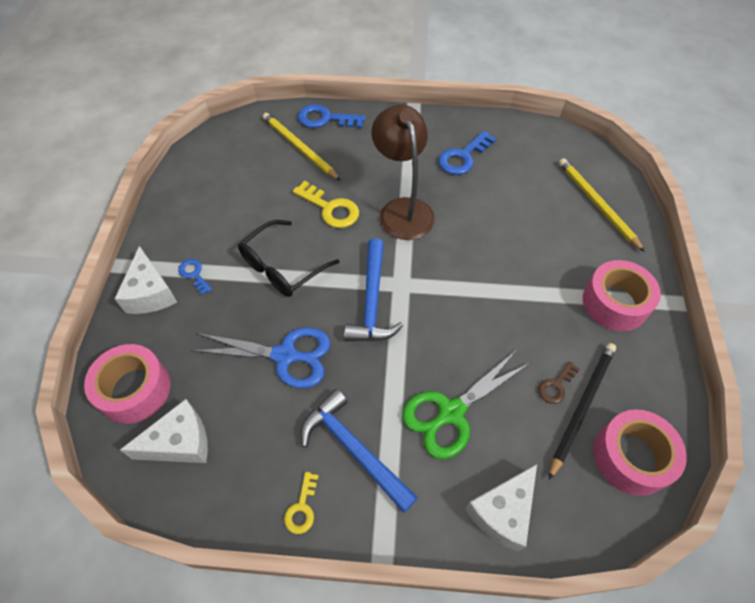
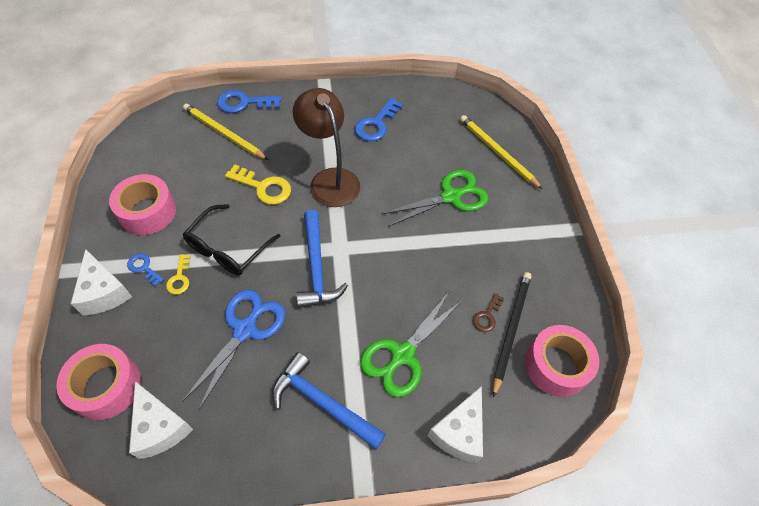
camera: 15 degrees left, 0 degrees up
(180, 442) = (160, 427): white cheese -> white cheese turned 90 degrees clockwise
(285, 355) = (245, 330): blue scissors -> blue scissors turned 60 degrees counterclockwise
(302, 508) = (285, 464): yellow key -> yellow key (179, 278)
(534, 246) = (450, 197): none -> green scissors
(614, 303) = (524, 237): pink tape -> pink tape (147, 212)

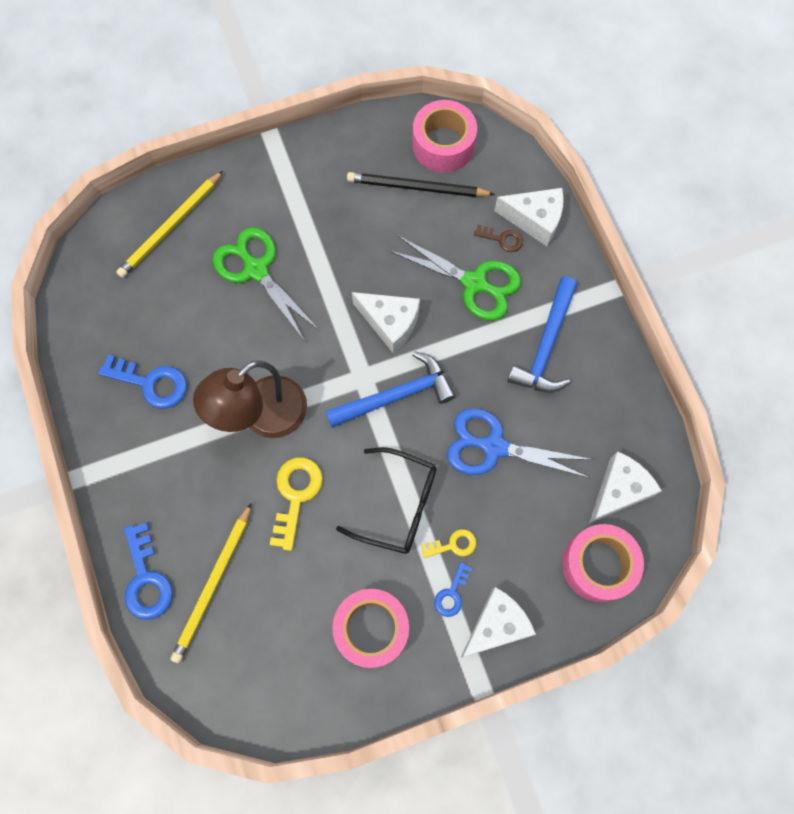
camera: 100 degrees left, 15 degrees up
(381, 278) = (390, 323): none -> white cheese
(487, 316) = (407, 211): brown key -> brown key (502, 239)

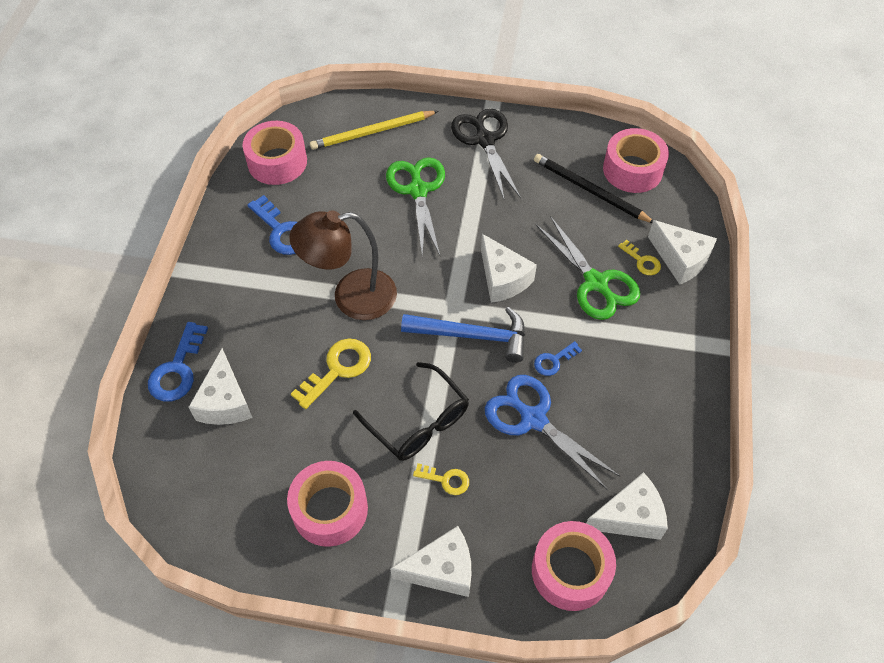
camera: 30 degrees right, 15 degrees down
(96, 309) = (277, 162): none -> pink tape
(213, 584) = (225, 401): yellow pencil -> white cheese
(287, 181) = (485, 140): none -> black scissors
(452, 594) = (418, 520): blue key -> blue key (554, 361)
(502, 239) = (642, 261): brown key -> yellow key
(546, 346) = (631, 361): blue hammer -> none

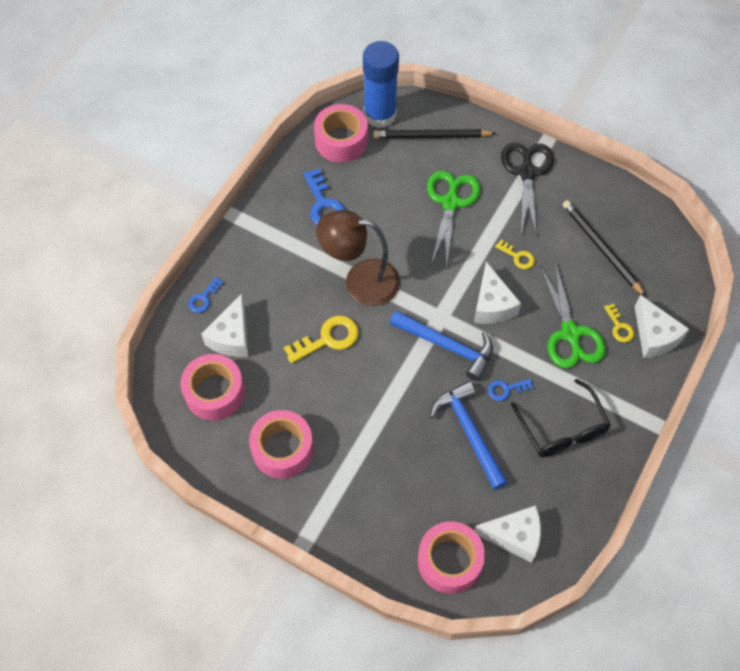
camera: 20 degrees right, 5 degrees up
(177, 369) = (203, 298): blue key -> blue key, size x0.58
(309, 126) = (380, 114): none -> blue glue stick
(372, 132) = (431, 136): yellow pencil -> black pencil
(419, 422) = (376, 403): black glasses -> black glasses (562, 429)
(441, 569) = (350, 524): white cheese -> none
(446, 480) = (380, 457): yellow key -> yellow key (518, 257)
(533, 419) = (469, 432): blue scissors -> blue hammer
(632, 170) = (648, 240): pink tape -> pink tape (214, 392)

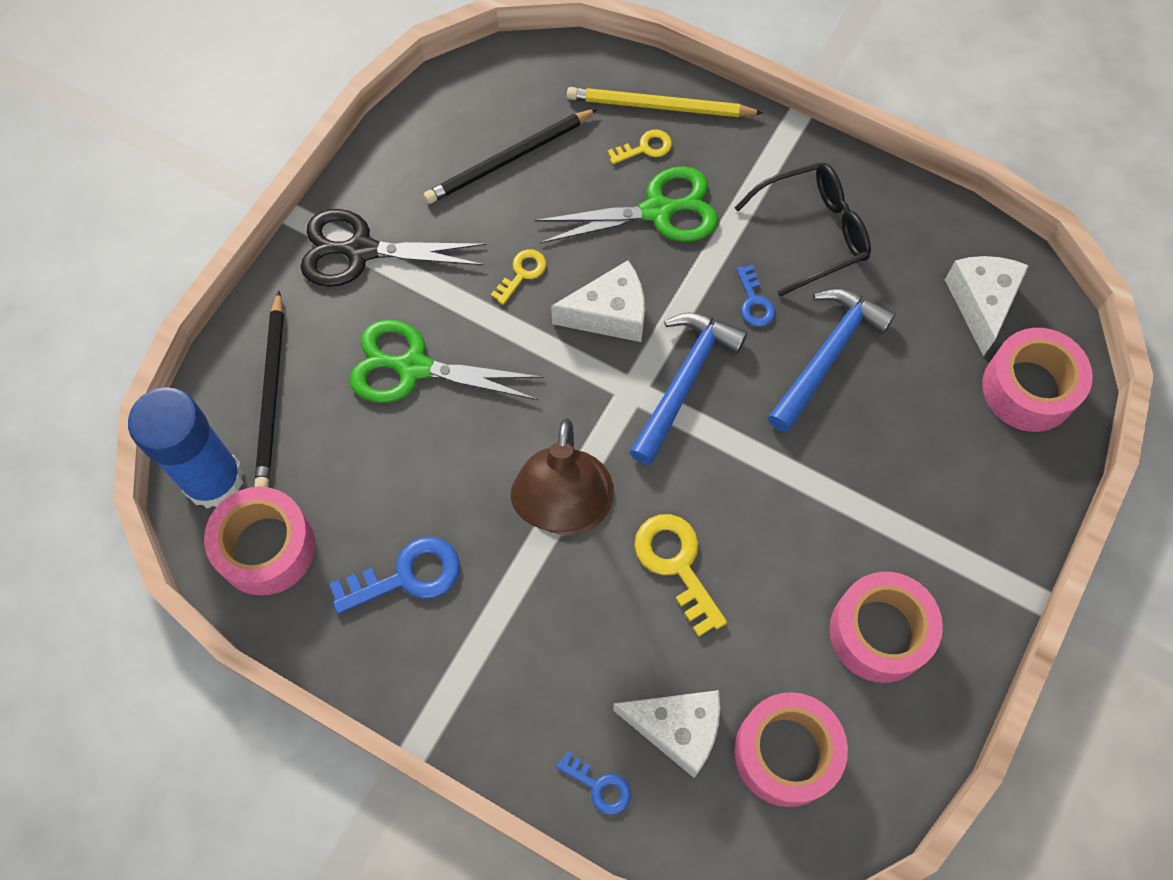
camera: 90 degrees left, 5 degrees up
(469, 432) = (827, 355): blue hammer -> blue hammer turned 150 degrees clockwise
(654, 336) = (659, 106): white cheese -> yellow pencil

